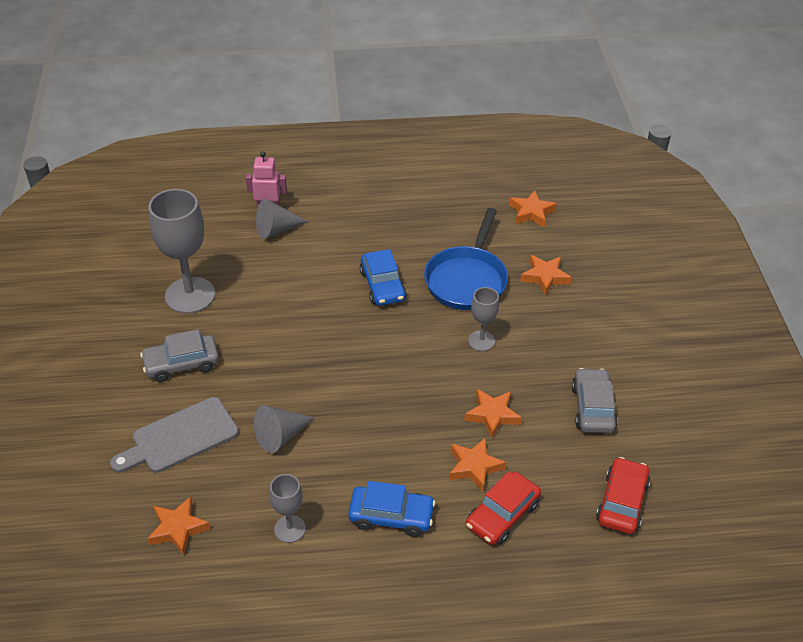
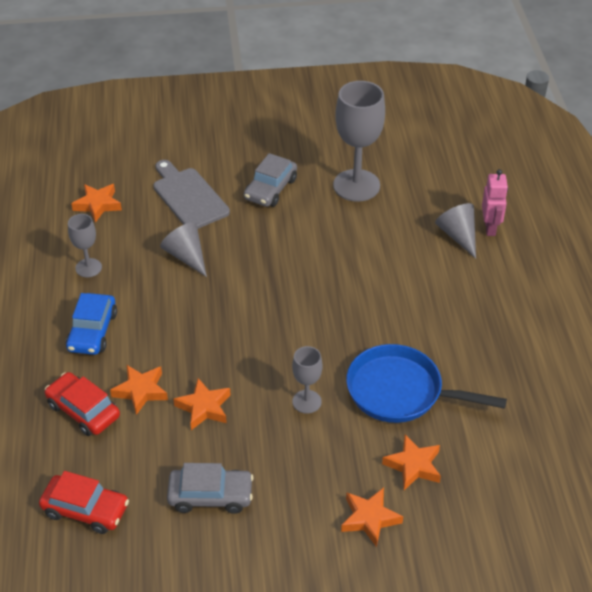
camera: 90 degrees right, 0 degrees up
(181, 364) = (270, 189): grey car -> grey car turned 135 degrees counterclockwise
(382, 285) = (383, 320): blue car -> none
(531, 212) = (531, 459): orange star -> orange star (369, 518)

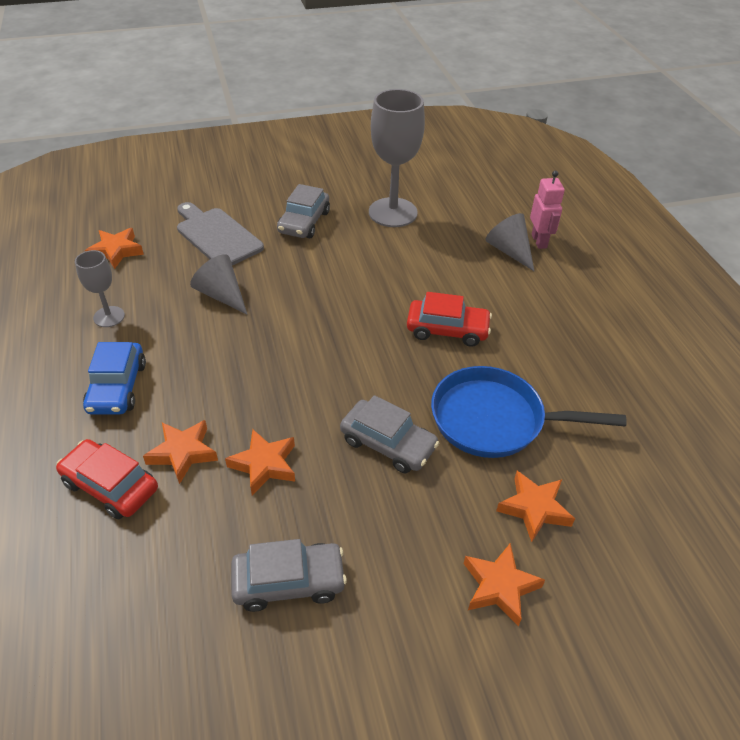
camera: 10 degrees left, 0 degrees up
(85, 509) = (120, 625): red car -> red car (447, 330)
(306, 401) = (388, 443): grey goblet -> grey car

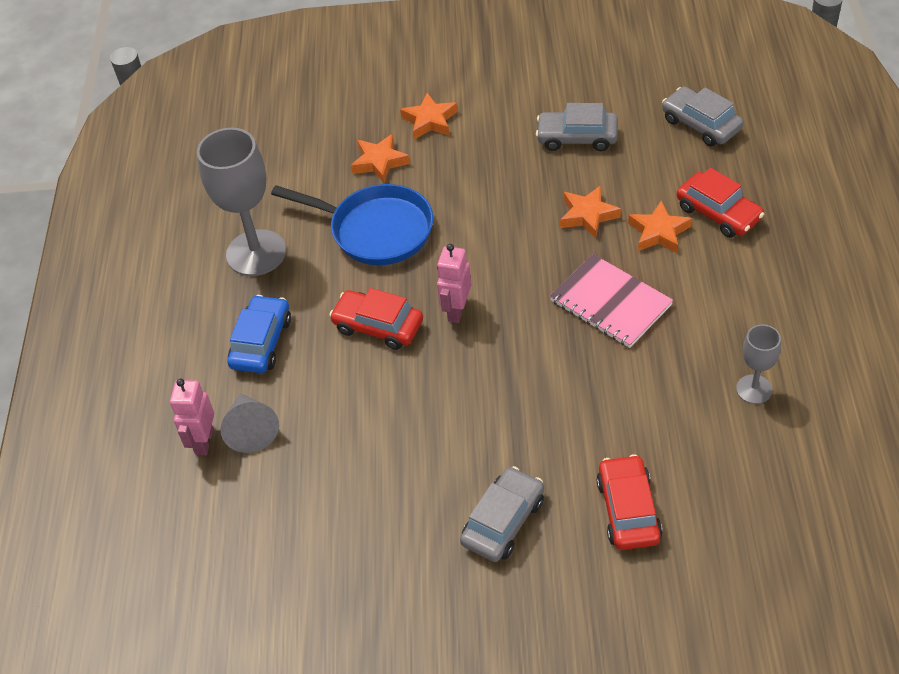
camera: 160 degrees left, 5 degrees up
(116, 251) = (765, 498): orange star -> none
(117, 387) = (728, 301): blue car -> blue car (261, 342)
(217, 236) = (628, 510): grey cutting board -> red car
(221, 295) = (622, 404): grey cone -> none
(234, 372) = (610, 303): none -> pink notebook
(380, 350) = (456, 311): none -> pink robot
(388, 443) = (477, 220): grey car -> grey car (701, 124)
(393, 212) = (373, 524): grey goblet -> grey goblet (256, 253)

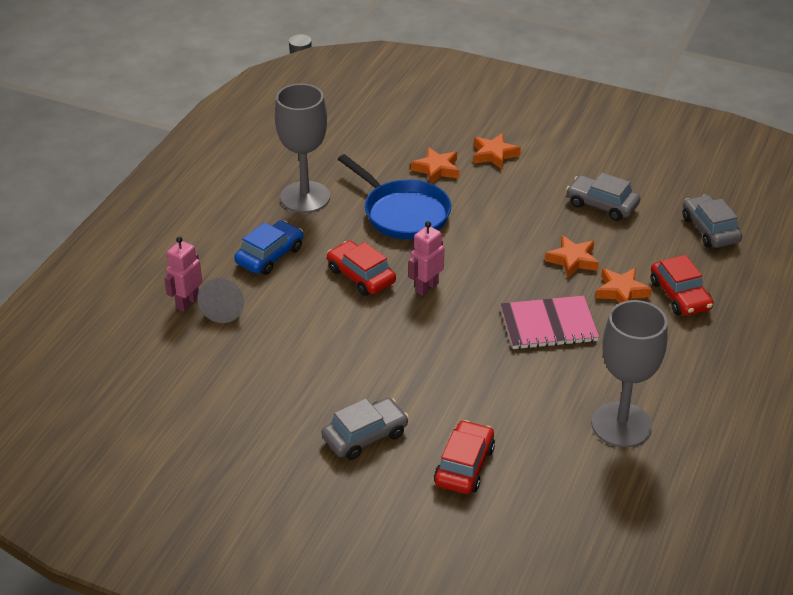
camera: 20 degrees right, 10 degrees down
(610, 303) = (548, 325): pink notebook -> pink notebook turned 75 degrees counterclockwise
(754, 389) = (621, 425): grey goblet -> grey goblet, size x1.92

